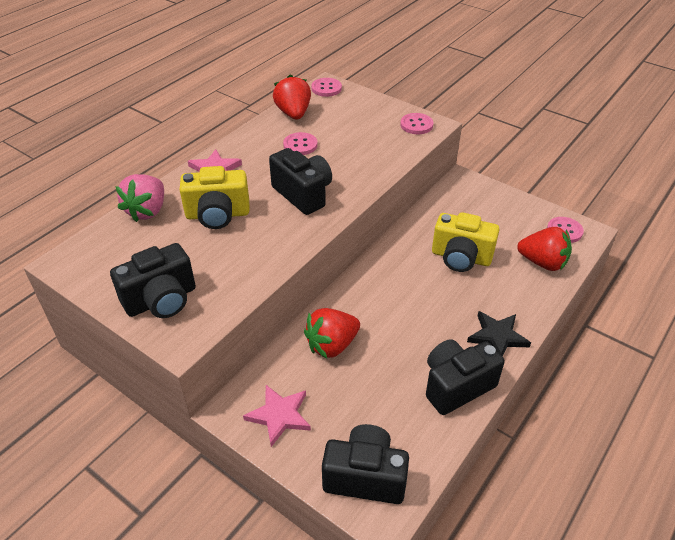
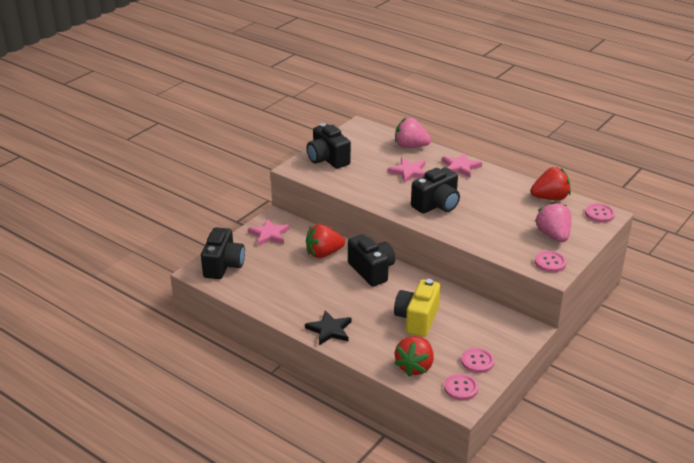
camera: 90 degrees right, 10 degrees down
(217, 215) = (409, 172): yellow camera -> pink star
(300, 145) = (502, 202): pink button -> pink button (477, 361)
(332, 345) = (323, 253): red strawberry -> red strawberry turned 75 degrees counterclockwise
(367, 118) = (553, 235): none -> pink strawberry
(456, 386) = (285, 306): black camera -> black camera (372, 271)

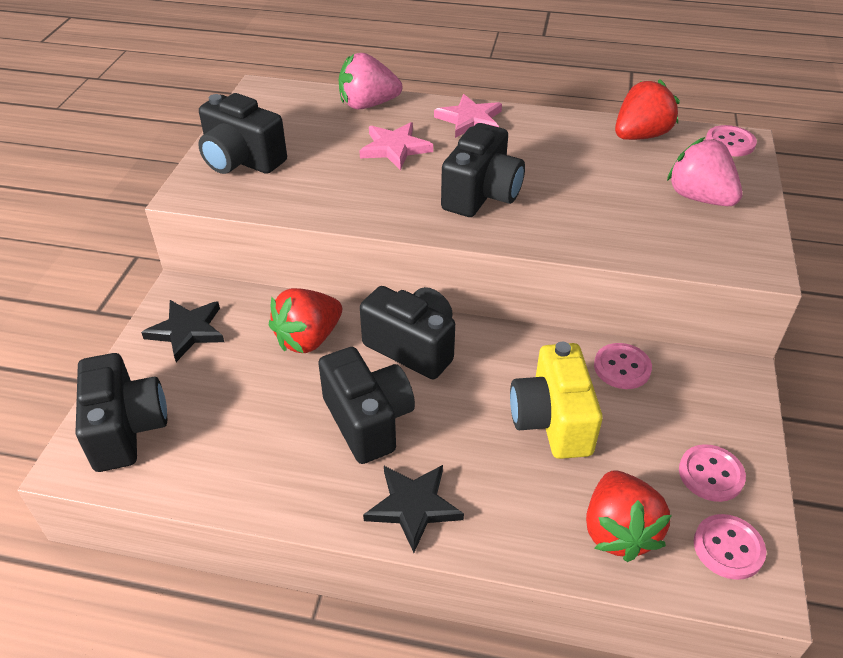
camera: 25 degrees left, 10 degrees up
(269, 234) = (187, 331): pink star -> black star
(330, 293) = (368, 421): none -> black camera
(550, 262) = (737, 248): pink button -> pink button (622, 367)

